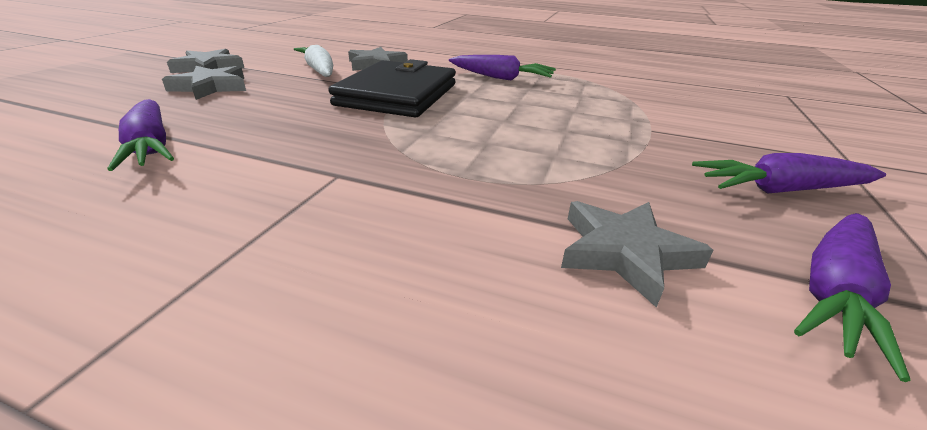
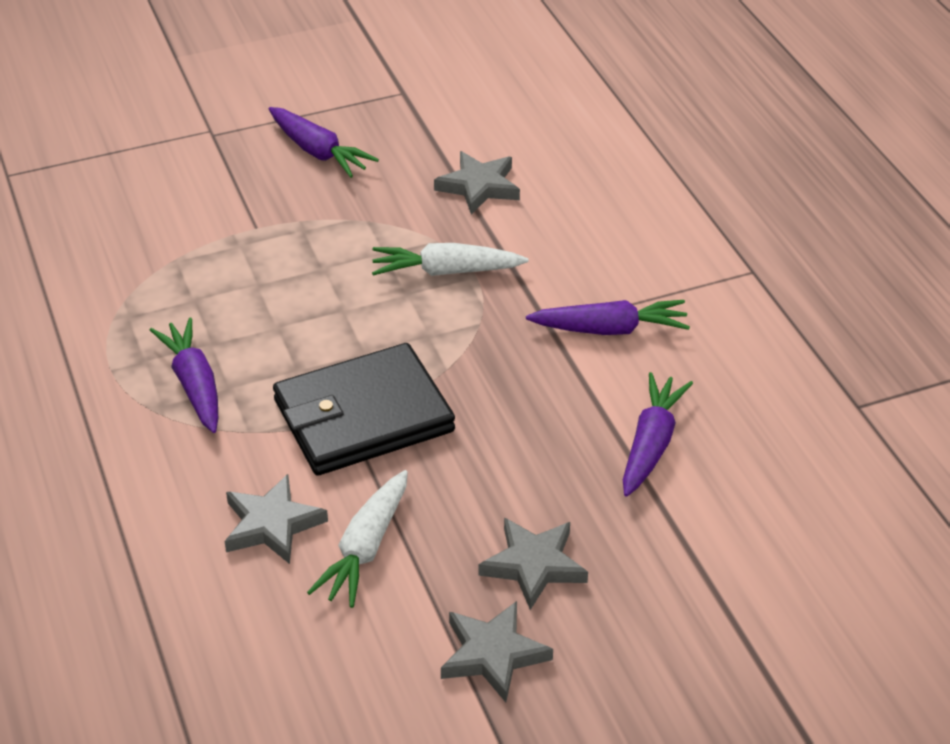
camera: 130 degrees left, 10 degrees up
(489, 167) = (446, 271): none -> white carrot
(834, 293) = (433, 127): purple carrot -> purple carrot (610, 329)

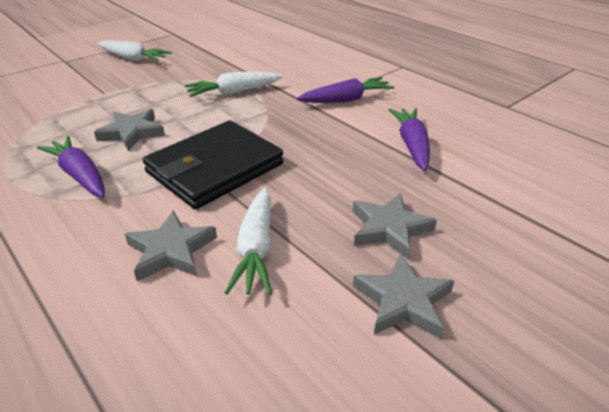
camera: 20 degrees left, 5 degrees down
(318, 152) = (133, 59): purple carrot -> white carrot
(479, 186) = (234, 58): grey star -> grey star (132, 133)

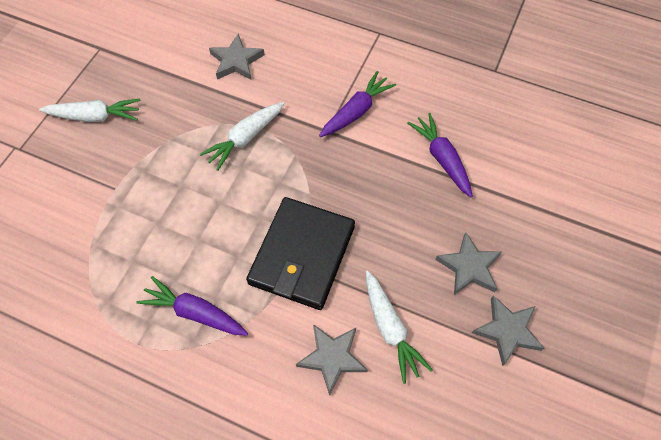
camera: 25 degrees left, 25 degrees up
(132, 133) = (194, 238): grey star -> grey star (236, 61)

